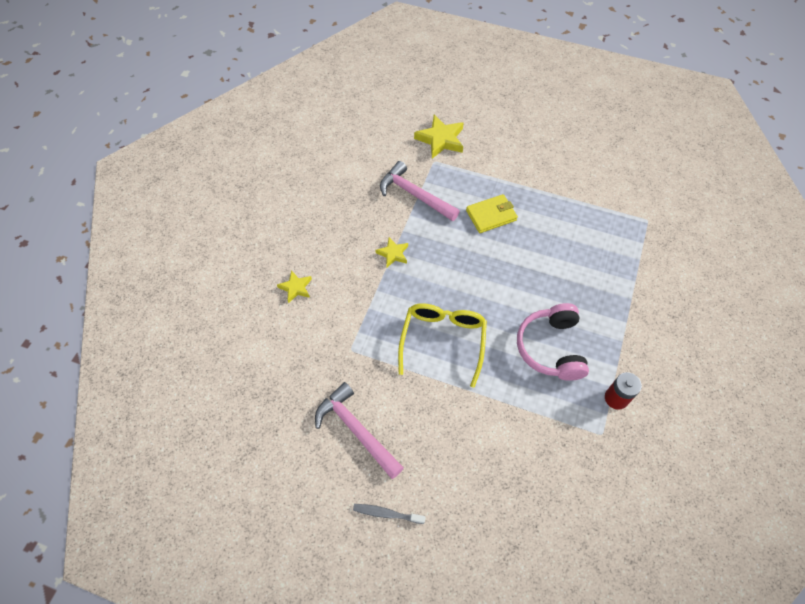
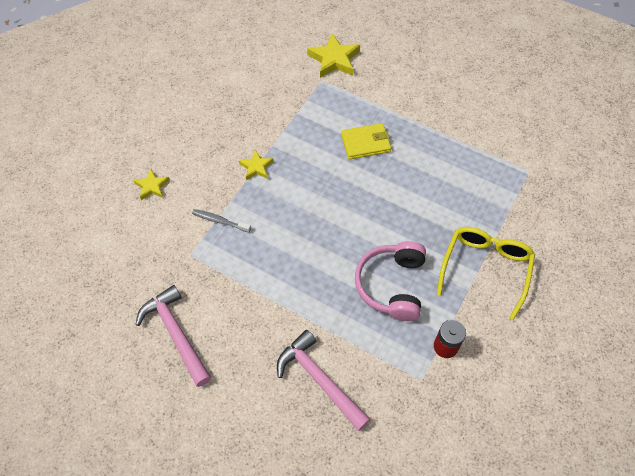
camera: 10 degrees right, 0 degrees up
(386, 513) = (184, 419): grey toothbrush -> grey toothbrush (220, 221)
(415, 195) = (293, 112): pink hammer -> pink hammer (319, 380)
(443, 341) = (284, 261): yellow glasses -> yellow glasses (485, 269)

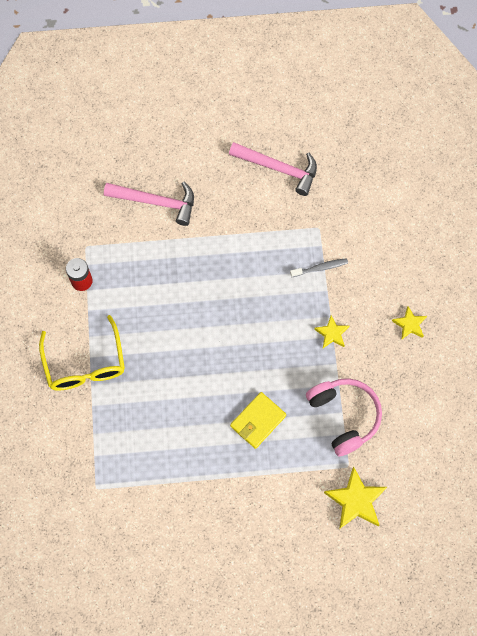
camera: 145 degrees right, 10 degrees up
(152, 186) = (399, 261): yellow star -> yellow star (409, 324)
(392, 285) = (150, 302): pink headphones -> pink headphones (344, 416)

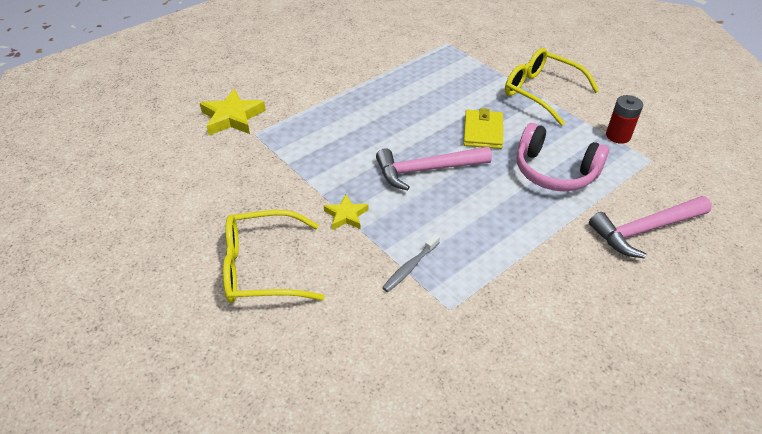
camera: 145 degrees right, 25 degrees down
(258, 421) = (362, 124): yellow wallet -> yellow wallet (483, 132)
(278, 168) = (566, 350): pink hammer -> pink hammer (427, 170)
(344, 416) = (283, 161): pink headphones -> pink headphones (554, 171)
(409, 324) = (262, 268): yellow star -> yellow glasses

